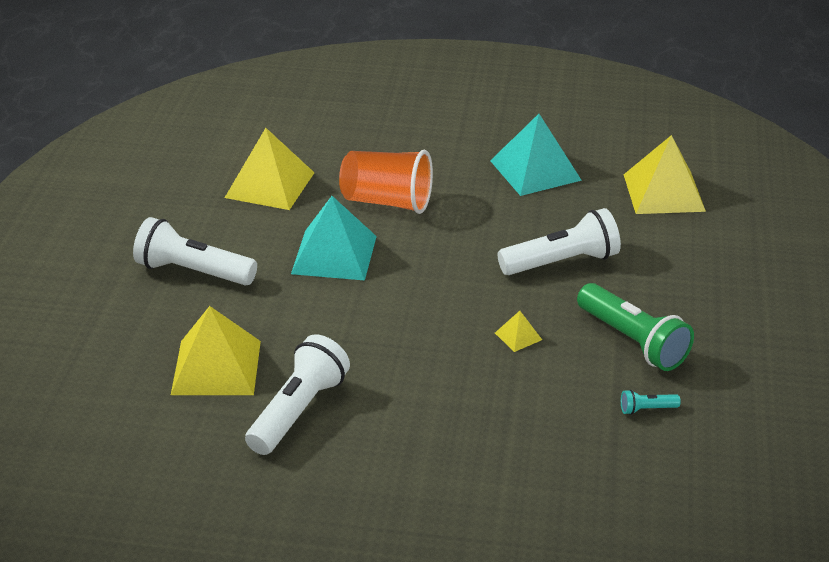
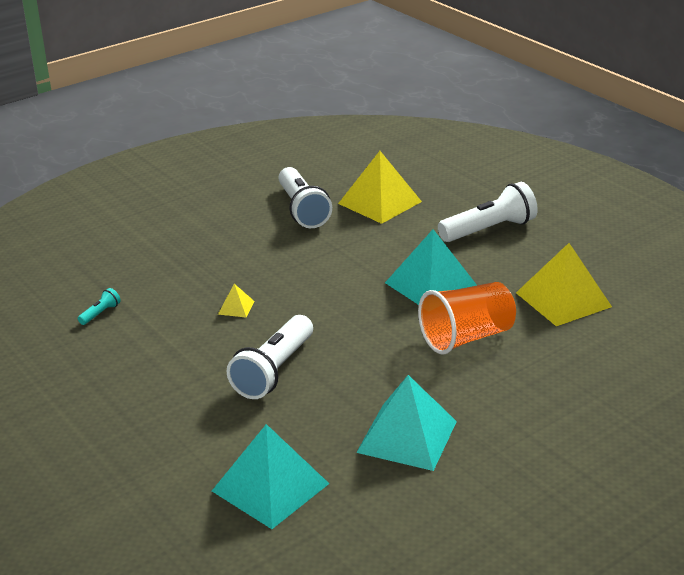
camera: 135 degrees right, 5 degrees down
(633, 341) = (154, 347): green flashlight -> none
(663, 192) = (270, 487): yellow pyramid -> turquoise pyramid

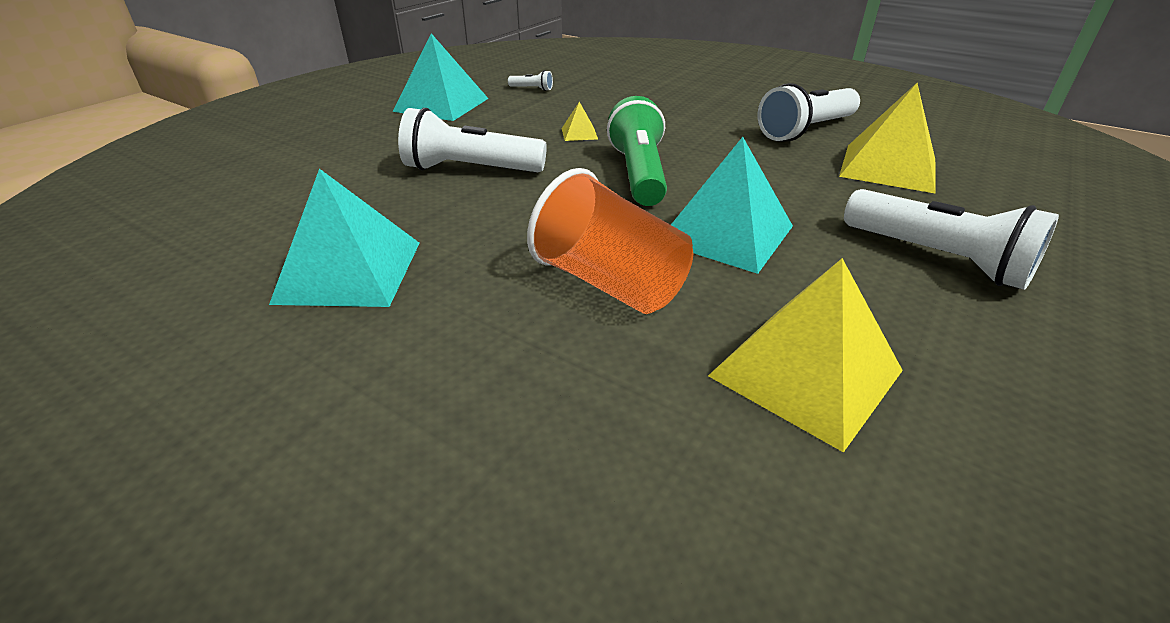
camera: 70 degrees right, 5 degrees up
(100, 313) = (532, 89): turquoise flashlight -> white flashlight
(270, 487) = (256, 203): turquoise pyramid -> turquoise pyramid (441, 105)
(330, 296) = (639, 174): none -> green flashlight

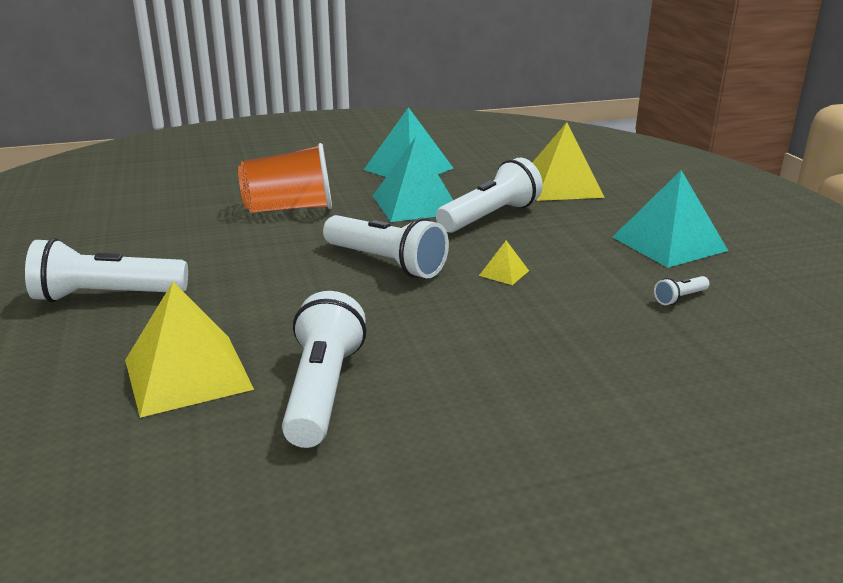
camera: 130 degrees right, 10 degrees down
(639, 174) = (386, 263): green flashlight -> white flashlight
(726, 233) = (264, 252): turquoise pyramid -> turquoise pyramid (415, 204)
(805, 372) = (158, 217): yellow pyramid -> yellow pyramid (561, 186)

